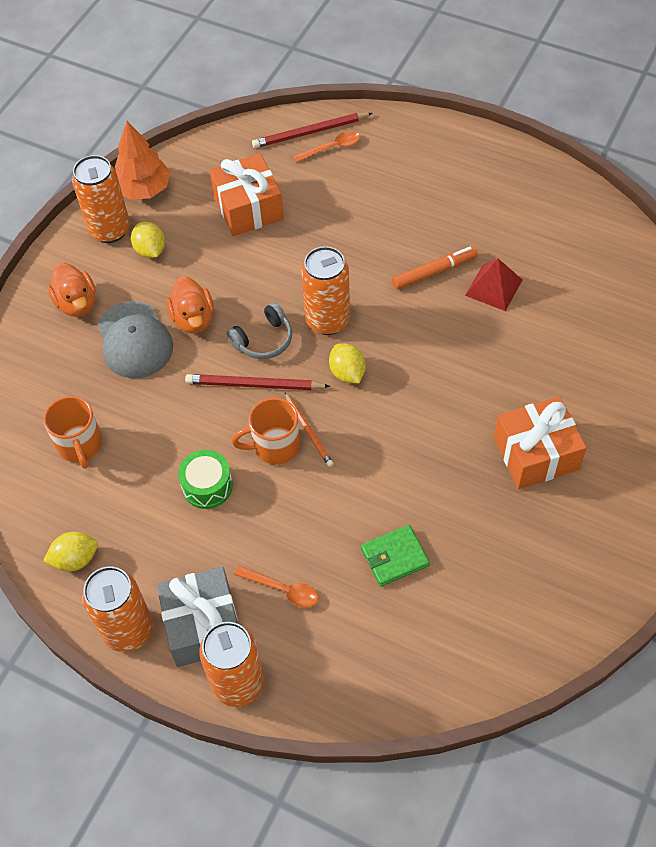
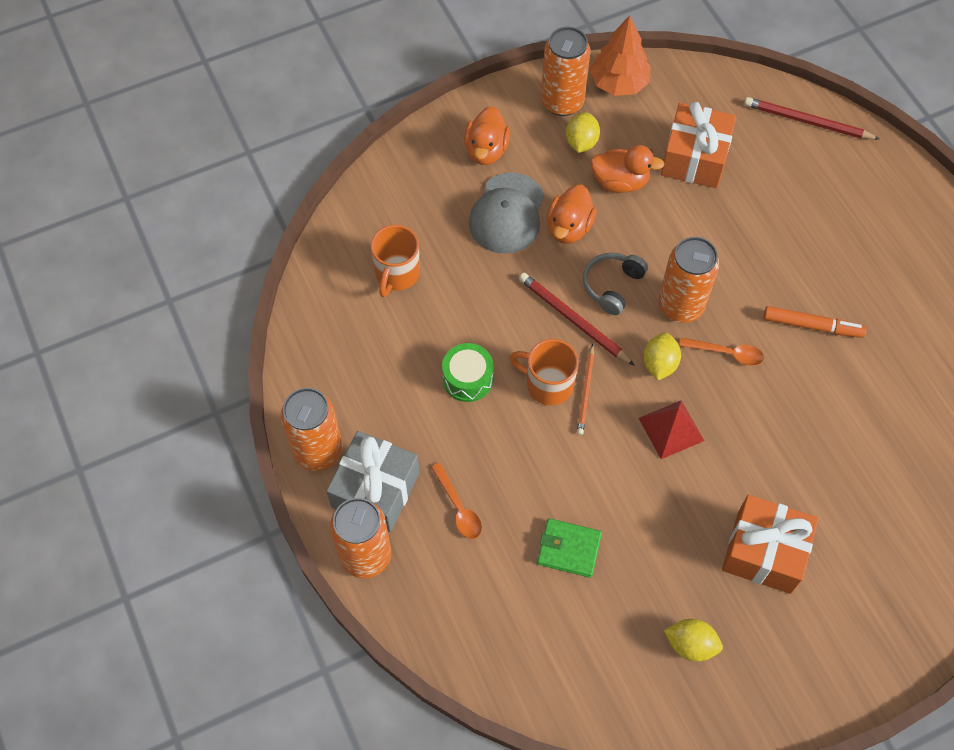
camera: 35 degrees right, 5 degrees up
(75, 559) = (323, 365): yellow lemon -> yellow lemon (690, 644)
(205, 260) = (620, 182): none -> orange duck
(263, 340) = (612, 286): grey headphones -> grey headphones turned 120 degrees clockwise
(332, 148) = (815, 149): orange spoon -> orange spoon (727, 353)
(493, 287) = (855, 377): red pyramid -> red pyramid (671, 429)

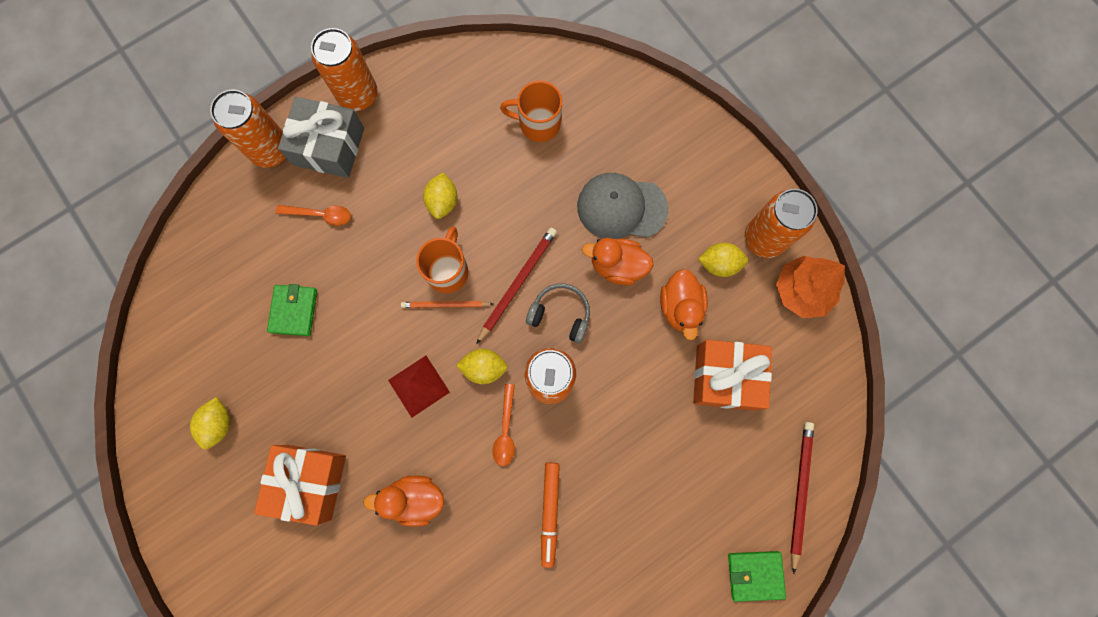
camera: 80 degrees right, 15 degrees up
(458, 508) = (320, 215): orange spoon -> orange spoon turned 135 degrees counterclockwise
(467, 379) = (442, 201): green drum -> yellow lemon
(486, 150) = (689, 177): orange duck -> orange duck (414, 499)
(879, 169) = (755, 575): none -> green wallet

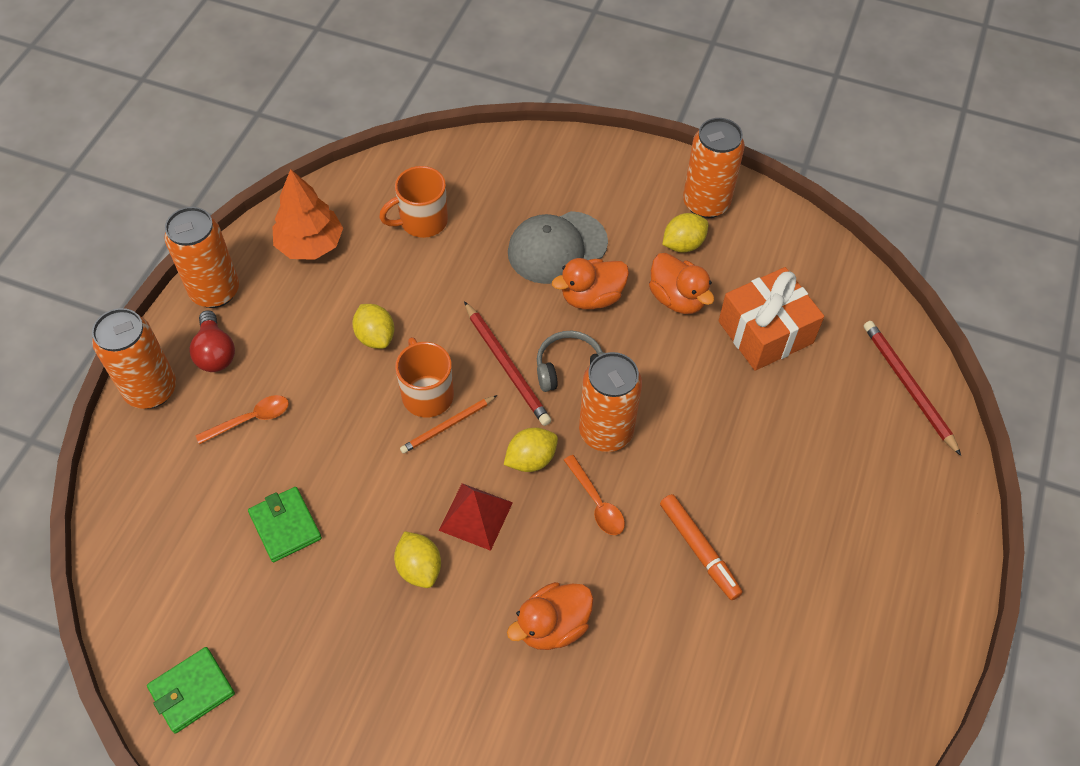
camera: 35 degrees left, 20 degrees down
(219, 424) = (276, 691): yellow lemon -> yellow lemon (419, 568)
(309, 482) = (425, 683): orange gift -> none
(329, 146) = (215, 353): grey gift -> red light bulb
(517, 283) = (507, 366): red pencil -> red pencil turned 150 degrees clockwise
(755, 575) = (929, 481): green wallet -> green wallet (192, 691)
(801, 291) = (772, 226): orange tree -> orange tree (310, 245)

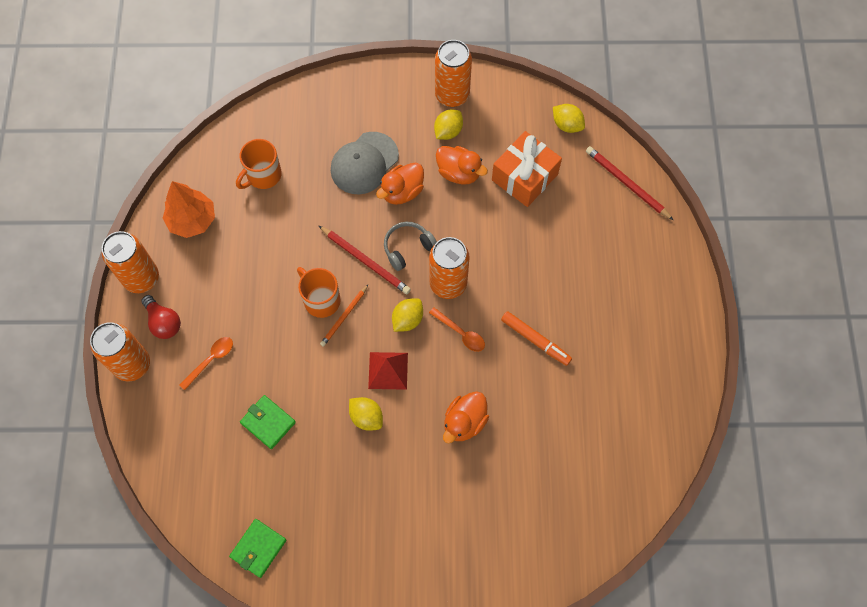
camera: 20 degrees left, 10 degrees up
(375, 337) = (268, 272): yellow lemon -> yellow lemon (567, 125)

